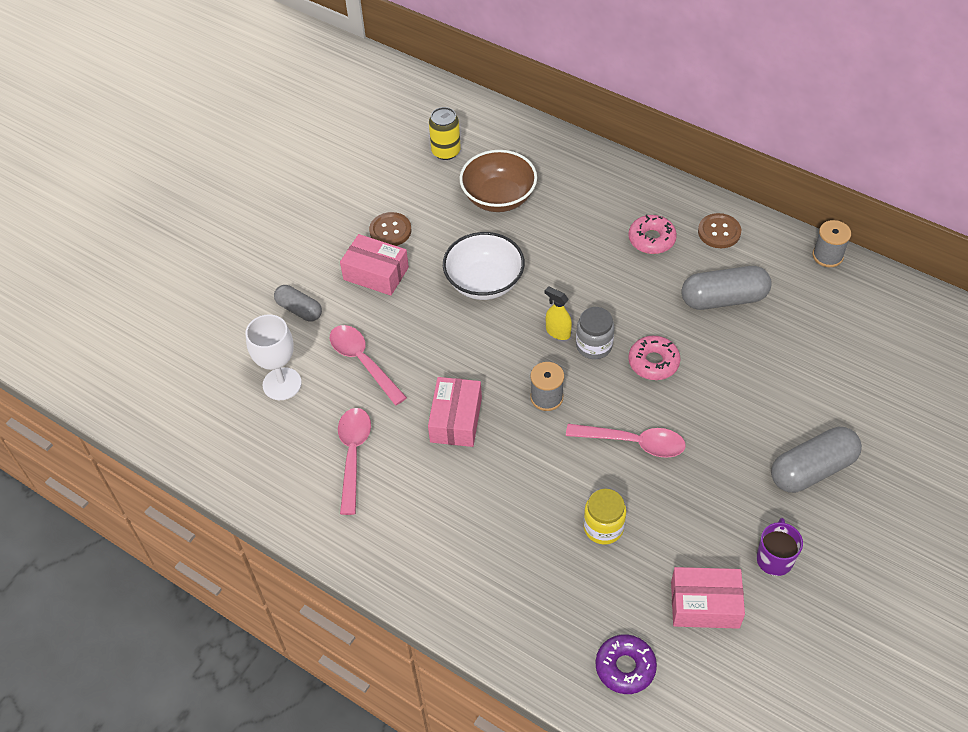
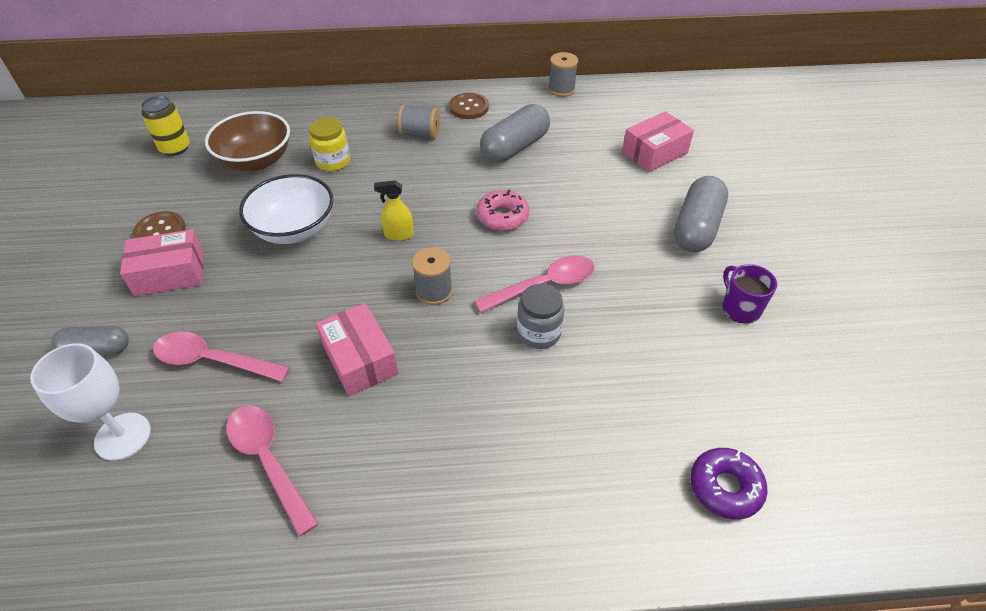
camera: 40 degrees left, 5 degrees down
(594, 346) = (440, 229): grey jar -> grey jar (539, 333)
(603, 527) = (585, 371): yellow jar -> yellow jar (333, 161)
(651, 239) = (420, 134): pink donut -> grey spool
(705, 605) = (730, 381): pink box -> pink box (654, 153)

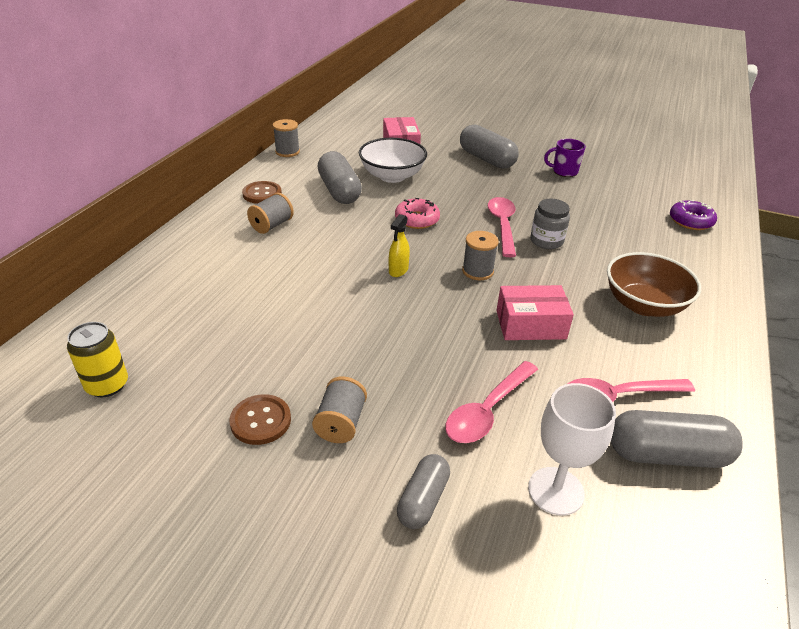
camera: 65 degrees left, 10 degrees down
(170, 274) = (341, 423): pink box -> grey spool
(191, 523) = (667, 454): none -> grey capsule
(256, 161) = (205, 327): brown bowl -> brown bowl (643, 305)
(294, 229) = (342, 324): white bowl -> white bowl (392, 176)
(333, 161) = (261, 280): yellow jar -> none

